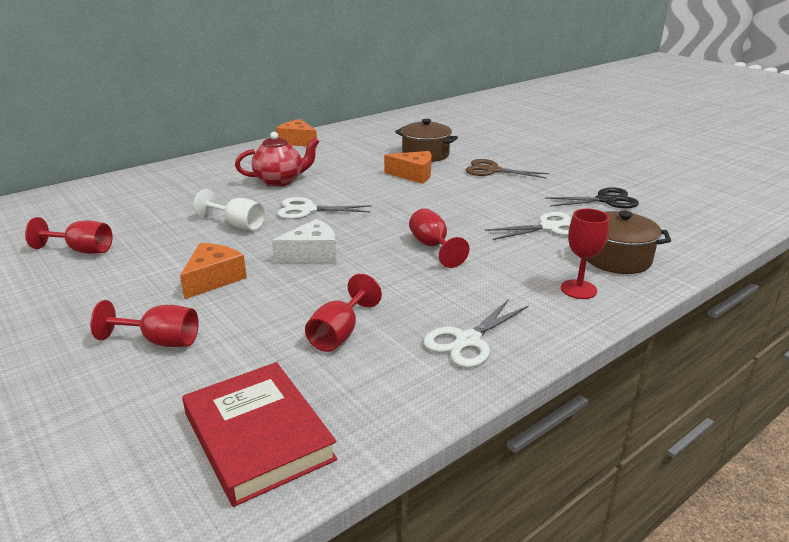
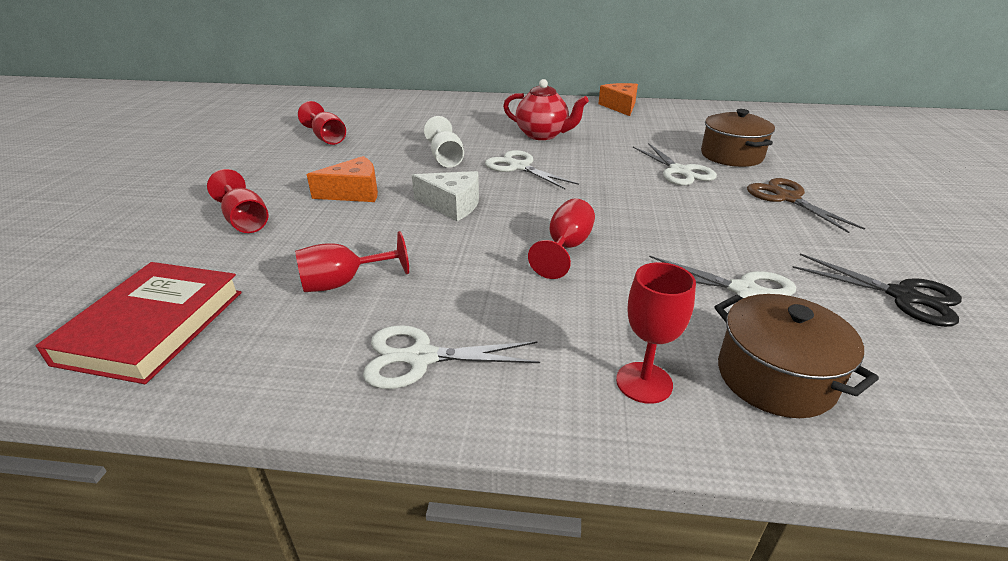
camera: 45 degrees right, 5 degrees up
(413, 175) = (679, 171): orange cheese -> white scissors

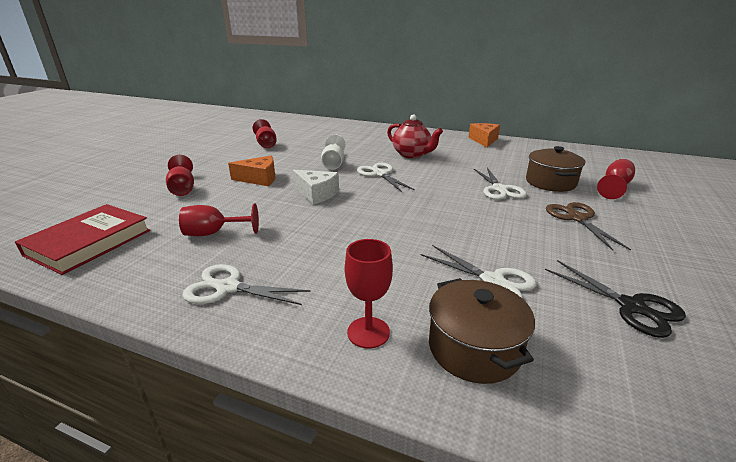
camera: 15 degrees right, 5 degrees down
(566, 248) = (376, 231): red goblet -> red goblet (614, 187)

